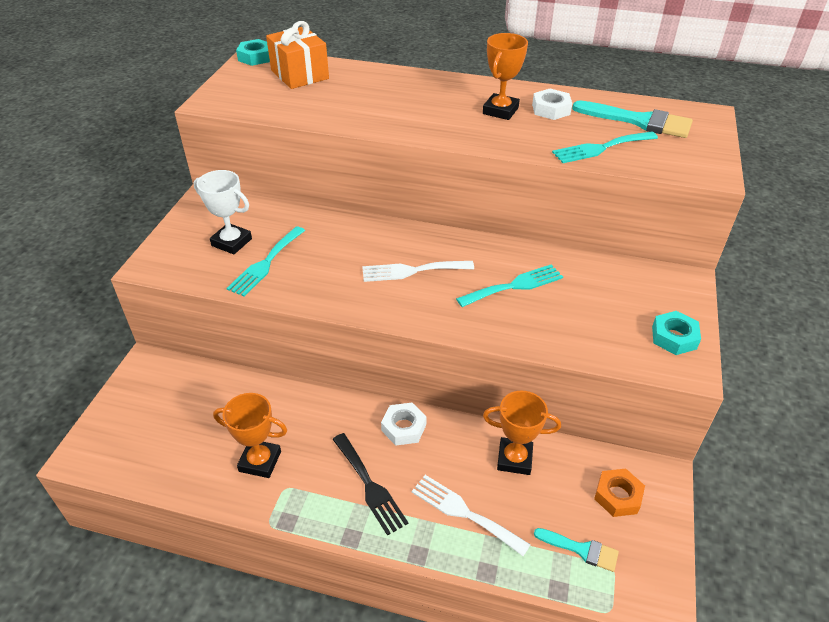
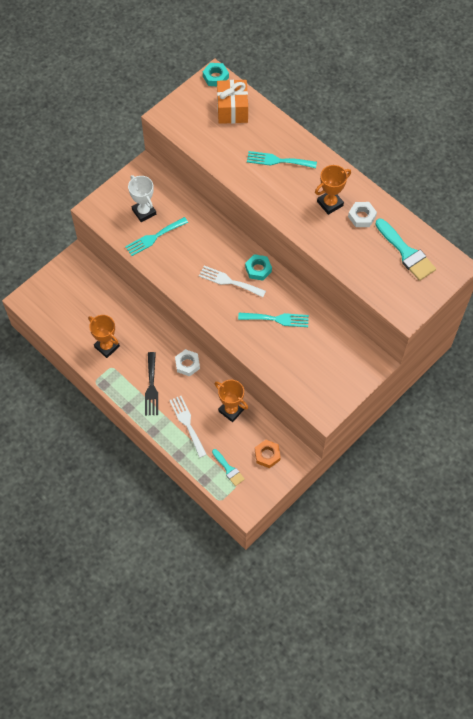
camera: 30 degrees right, 20 degrees up
(601, 148) = (361, 264): turquoise fork -> turquoise fork (278, 160)
(674, 337) = (334, 393): turquoise nut -> turquoise nut (258, 269)

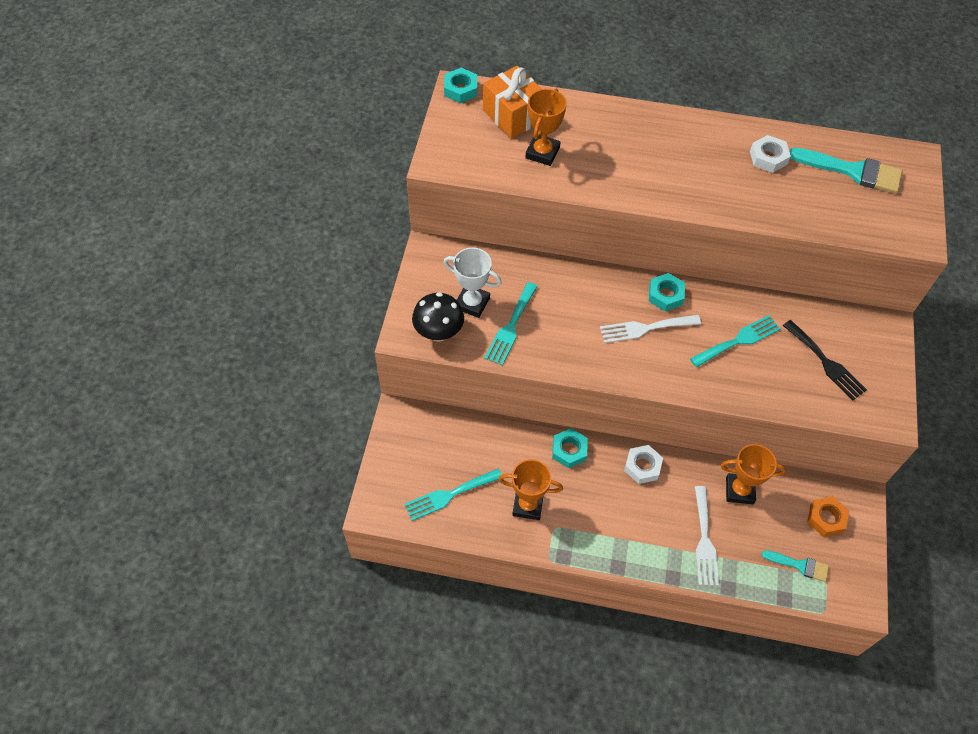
camera: 35 degrees left, 5 degrees down
(112, 218) = (439, 332): none -> black mushroom
(151, 387) = (624, 522): black fork -> black fork (826, 363)
(154, 331) = (569, 450): none -> turquoise nut
(187, 423) = (704, 540): white fork -> white fork turned 120 degrees counterclockwise
(278, 160) = (618, 145): turquoise fork -> turquoise fork (449, 495)
(330, 203) = (720, 162): orange trophy -> orange trophy (542, 153)

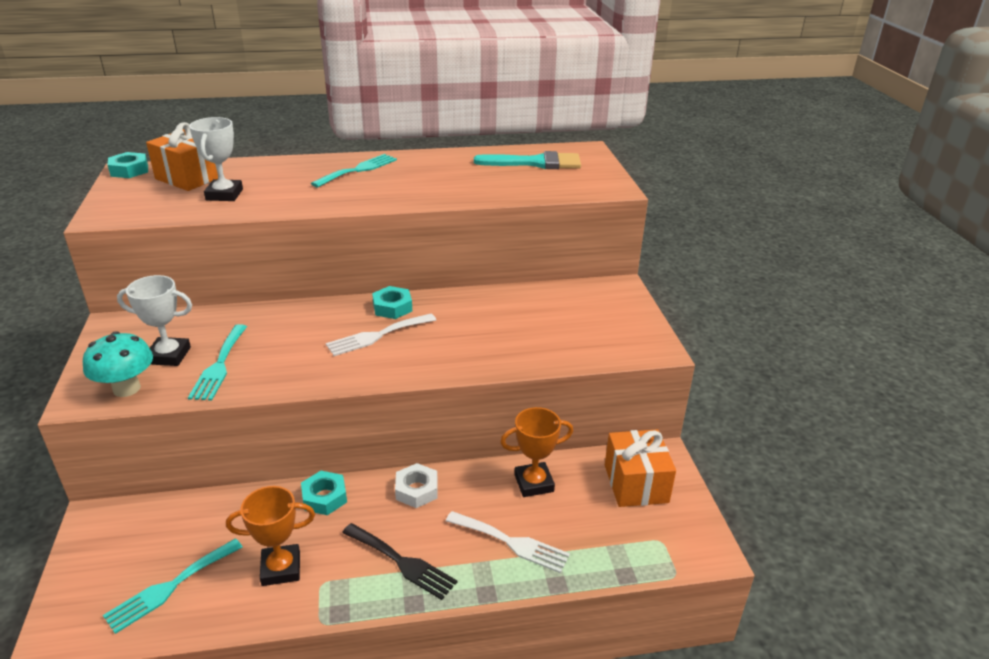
camera: 20 degrees left, 25 degrees down
(439, 332) = (126, 388): black mushroom -> turquoise mushroom
(542, 153) = (224, 195): orange trophy -> white trophy
(704, 540) = (511, 542): white fork -> white fork turned 45 degrees counterclockwise
(738, 340) = (480, 325): turquoise fork -> turquoise fork (358, 170)
(768, 158) = (455, 166): white nut -> none
(799, 565) = (628, 536): turquoise brush -> none
(826, 363) = (574, 322): black fork -> black fork (402, 562)
(826, 518) = (636, 483): orange nut -> orange gift

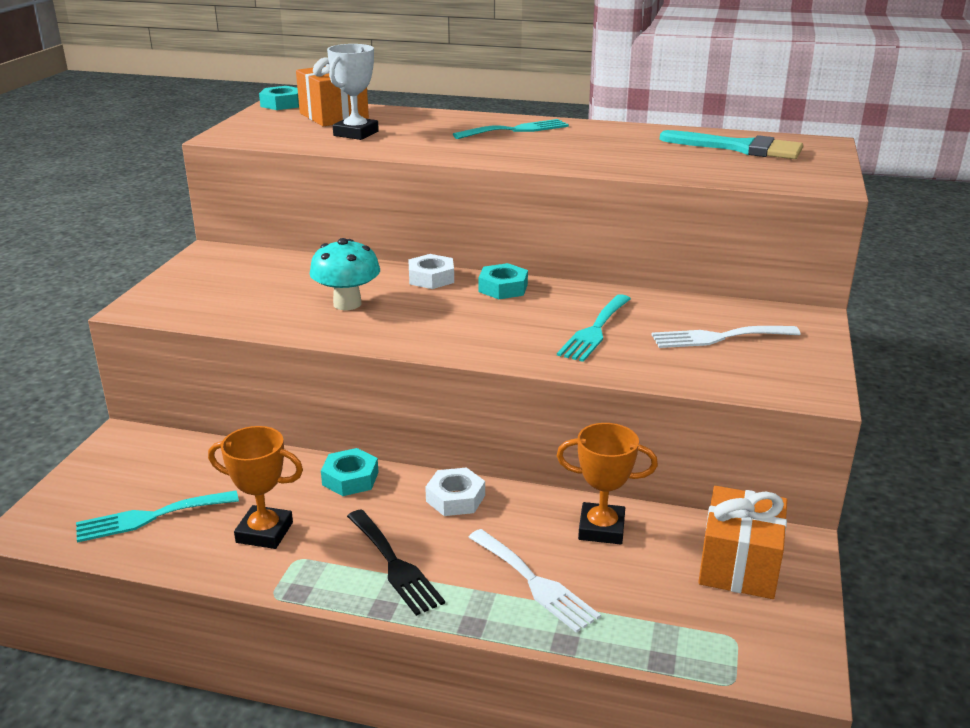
camera: 25 degrees right, 5 degrees down
(126, 388) = (184, 307): turquoise mushroom -> turquoise mushroom (347, 304)
(169, 355) = (242, 287): white trophy -> none
(219, 365) = (283, 305): turquoise fork -> turquoise fork (595, 330)
(329, 310) = (431, 278): none -> white nut
(377, 336) = (467, 311): white fork -> white fork (718, 337)

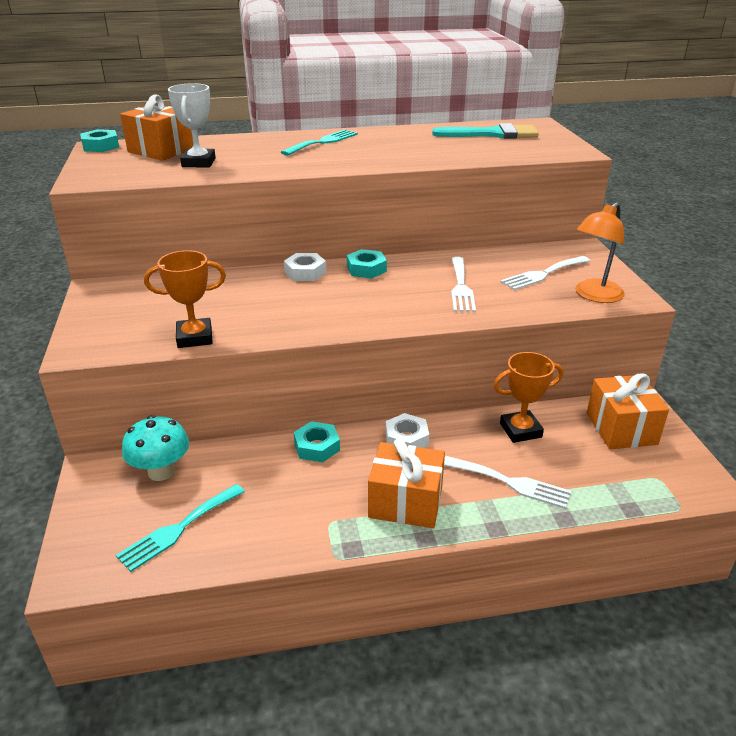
camera: 25 degrees left, 5 degrees up
(264, 532) = (286, 510): orange trophy -> orange trophy (194, 337)
(347, 304) = (260, 307): turquoise mushroom -> turquoise mushroom (161, 472)
(394, 565) = (405, 502): black fork -> orange gift
(595, 330) = (461, 287): turquoise fork -> white fork
(760, 377) = (594, 296): none -> orange lamp

